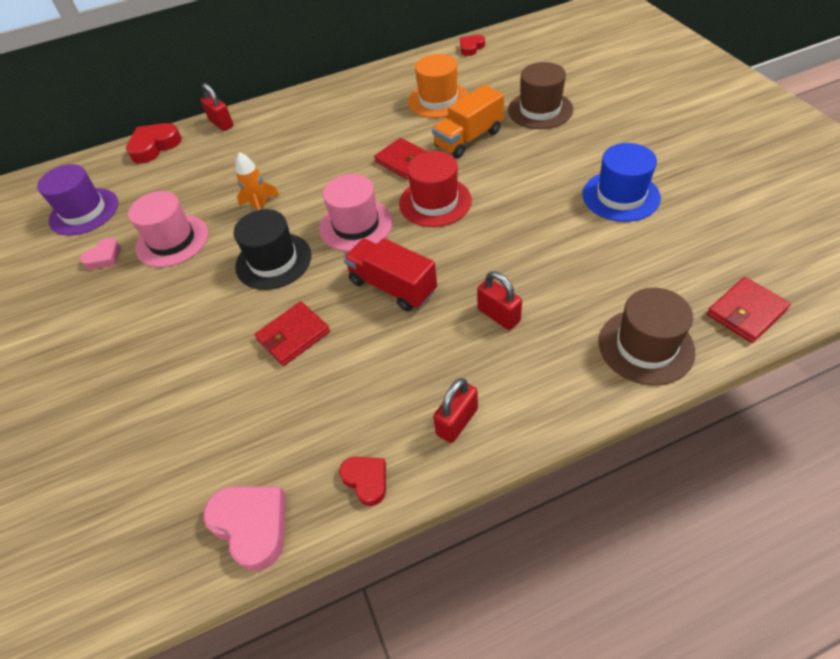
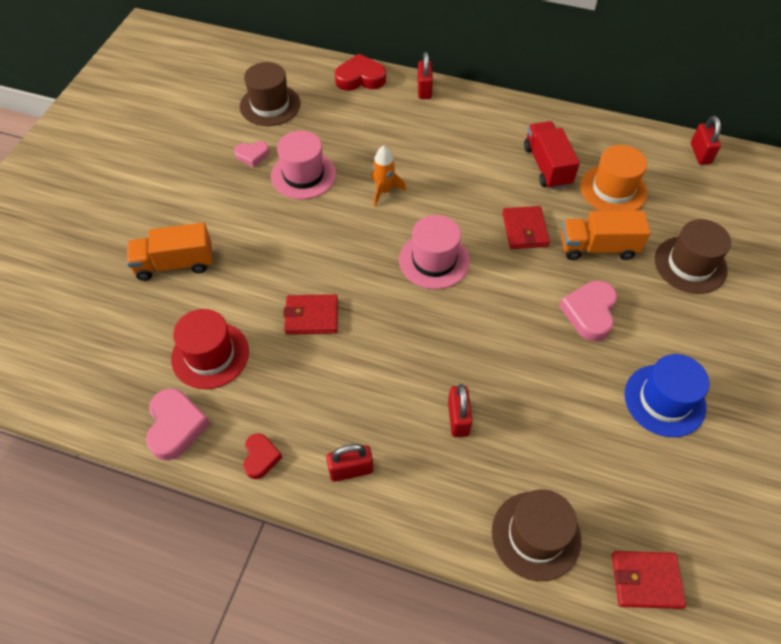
camera: 35 degrees right, 5 degrees up
(84, 211) = (270, 105): purple hat -> brown hat
(107, 391) = (175, 264): none -> orange truck
(273, 261) = (352, 245): black hat -> none
(392, 286) = (409, 333): red truck -> red truck (547, 166)
(435, 202) = (511, 286): red hat -> red hat (210, 355)
(471, 48) = (700, 153): red heart -> red padlock
(510, 180) = (589, 313): none -> pink heart

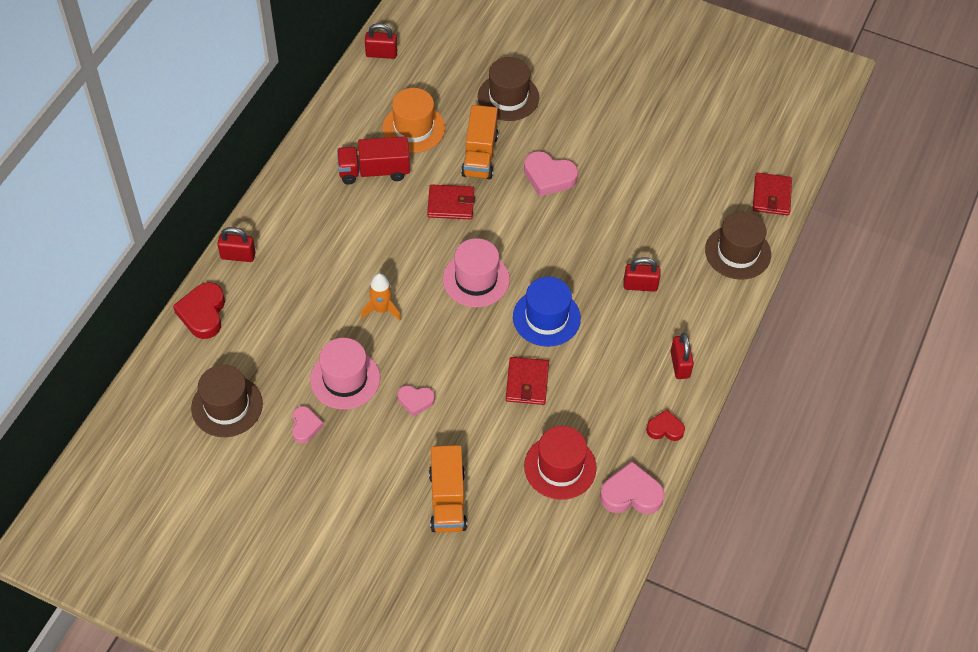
camera: 85 degrees left, 0 degrees up
(283, 228) = (415, 401): none -> pink heart
(664, 400) = (635, 149): blue hat -> blue hat (546, 318)

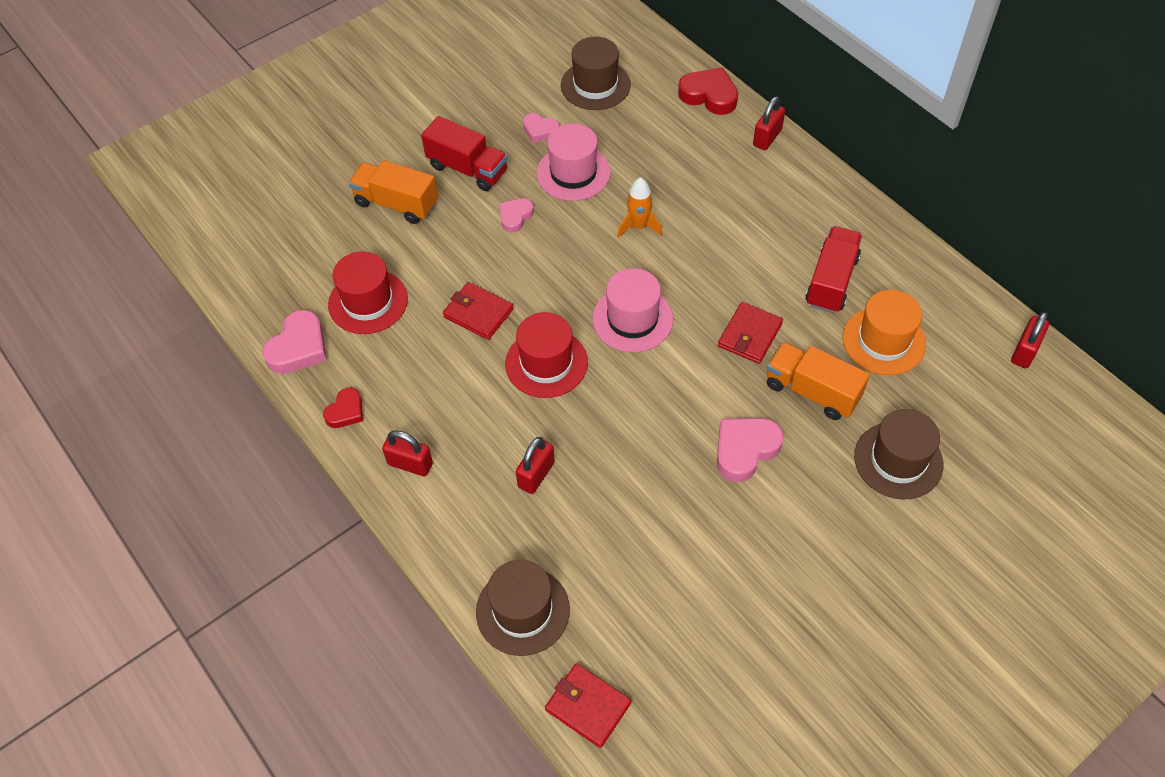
camera: 120 degrees right, 0 degrees up
(379, 463) = (467, 169): none -> red truck
(546, 318) = (546, 363): blue hat -> red hat

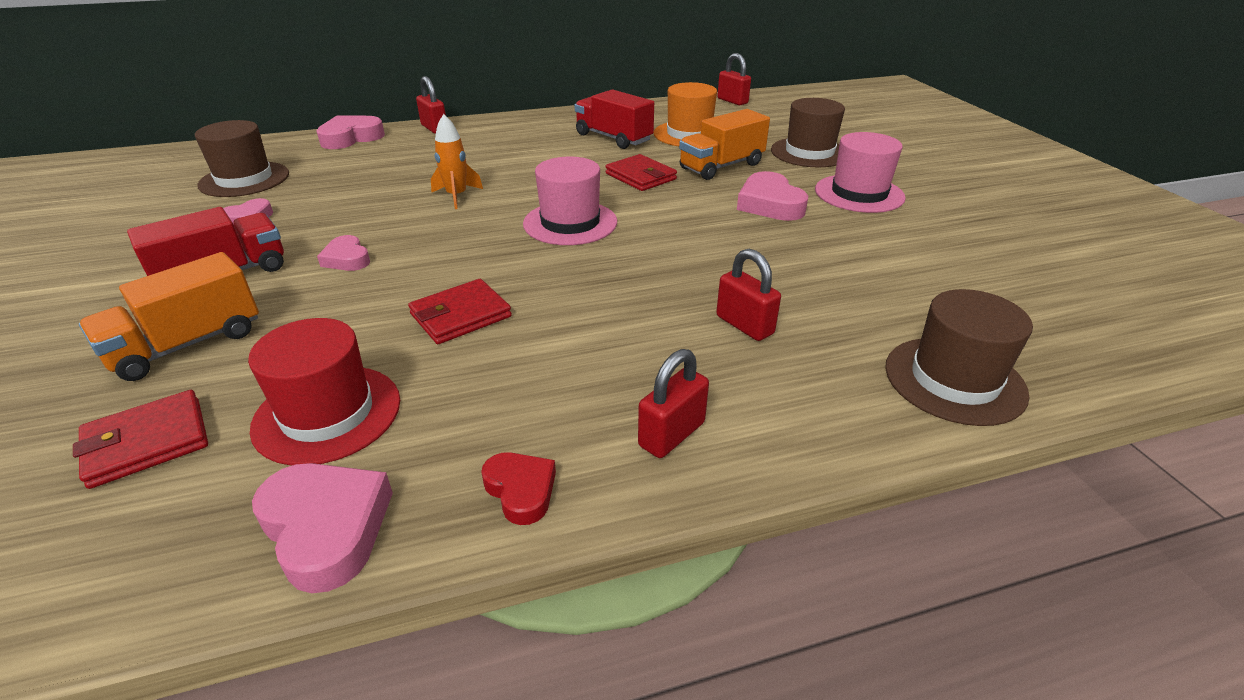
camera: 70 degrees left, 20 degrees down
(546, 363) = (583, 283): red hat -> none
(573, 173) = (338, 213): pink hat -> pink hat (859, 193)
(588, 706) = (1096, 359): red wallet -> red wallet (147, 442)
(709, 95) = (351, 138): red heart -> pink heart

